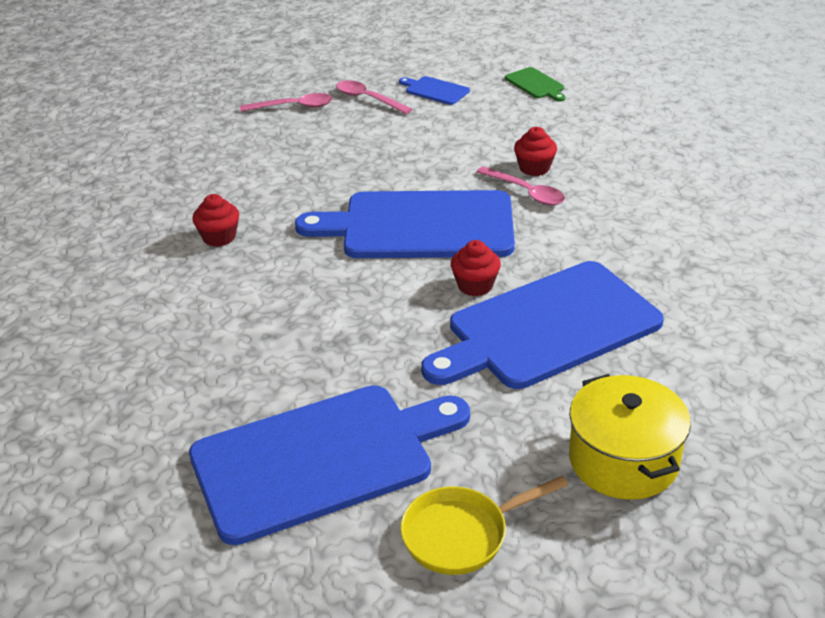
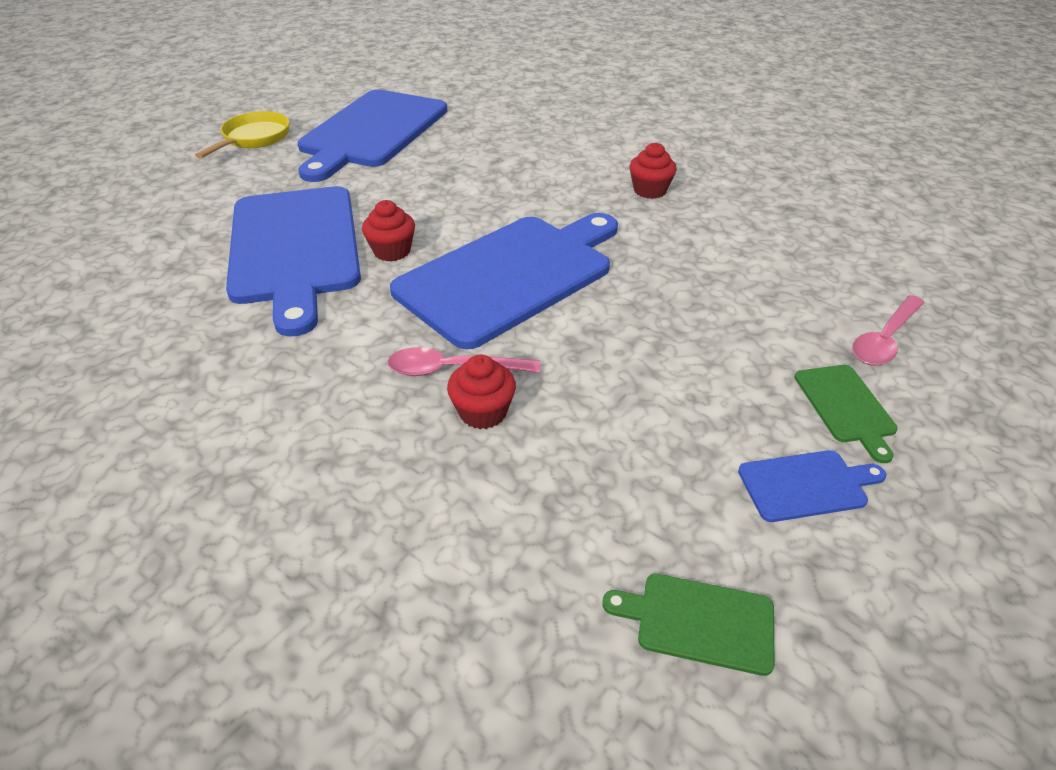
camera: 135 degrees right, 5 degrees up
(368, 99) = (846, 406): pink spoon -> green cutting board
(547, 327) = (295, 248): blue cutting board -> blue cutting board turned 150 degrees clockwise
(623, 460) = (172, 200): yellow pot -> none

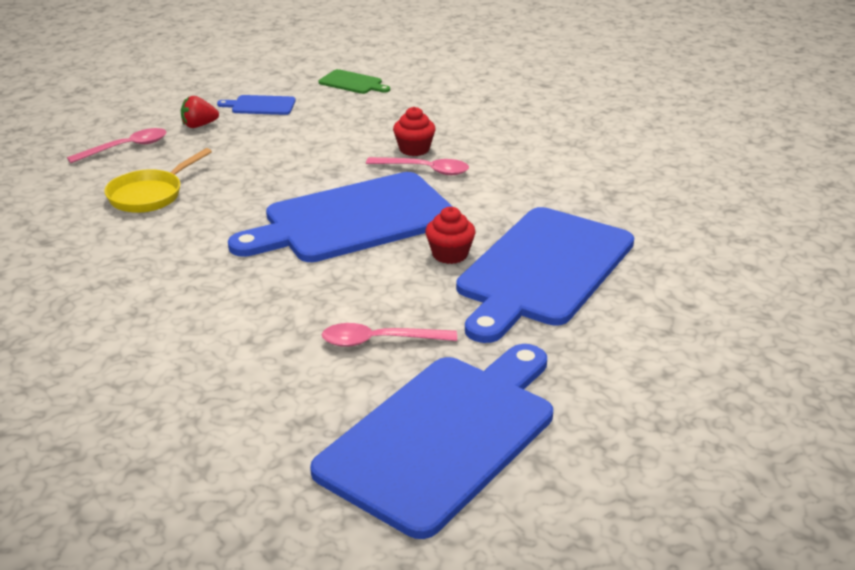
camera: 165 degrees left, 10 degrees down
(254, 139) = (624, 451): yellow pan -> yellow pan (150, 195)
(295, 248) = (543, 270): blue cutting board -> blue cutting board turned 150 degrees counterclockwise
(434, 173) = (379, 341): none -> pink spoon
(650, 190) = (155, 280): red cupcake -> none
(846, 406) = (199, 125): green cutting board -> red strawberry

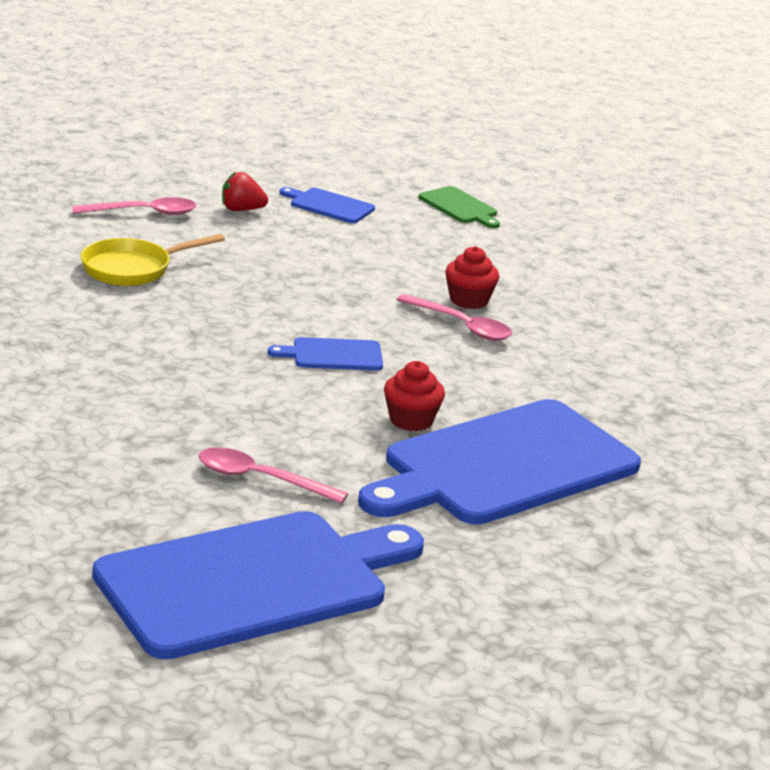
camera: 20 degrees right, 5 degrees down
(353, 220) = (333, 355): blue cutting board -> blue cutting board, size x0.41

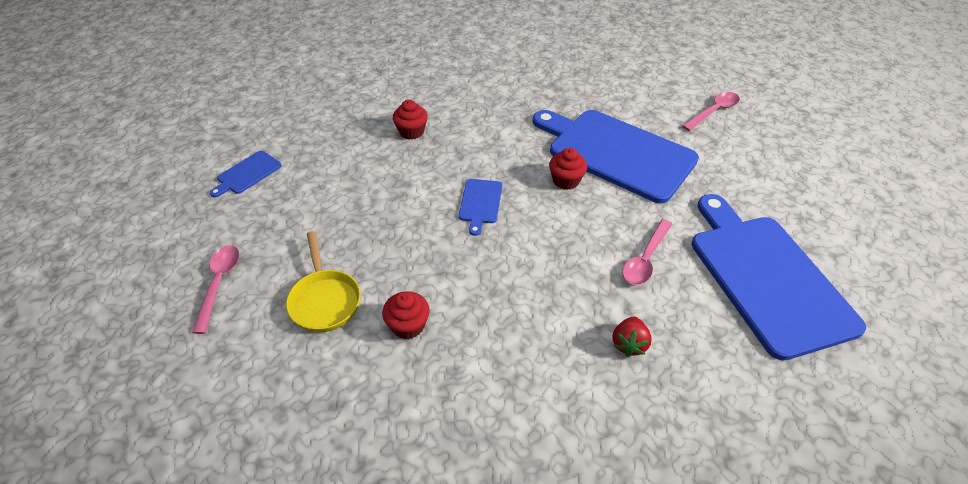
camera: 75 degrees left, 20 degrees up
(104, 317) = (408, 325): none -> red cupcake
(241, 210) = (236, 222): red strawberry -> red strawberry (629, 344)
(460, 207) = (273, 113): green cutting board -> none
(461, 326) = (446, 140): pink spoon -> pink spoon (714, 111)
(503, 466) = (616, 152): blue cutting board -> blue cutting board turned 150 degrees clockwise

